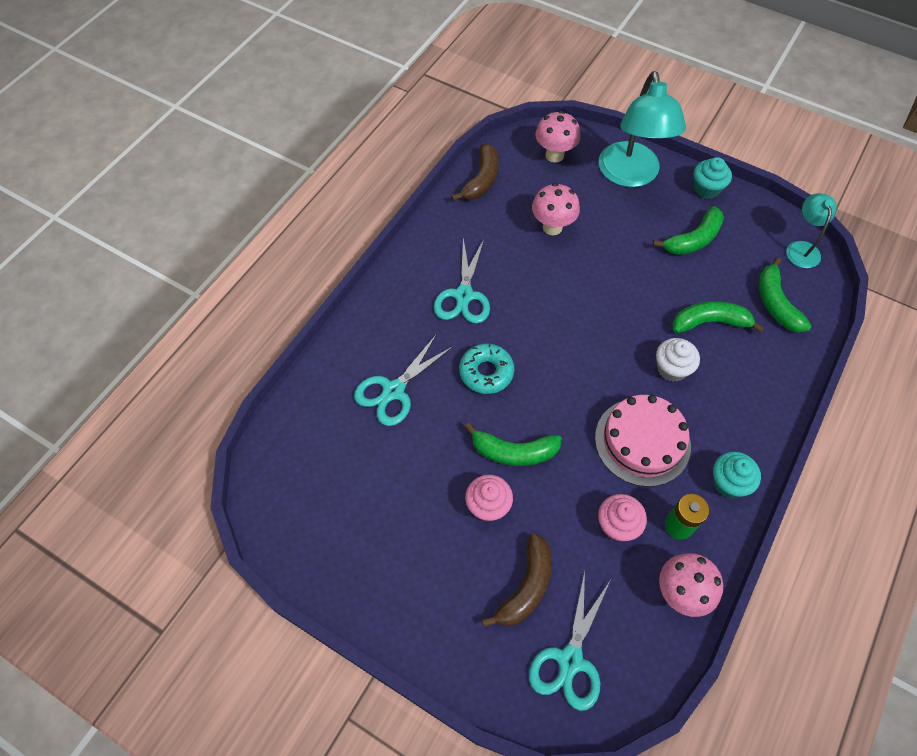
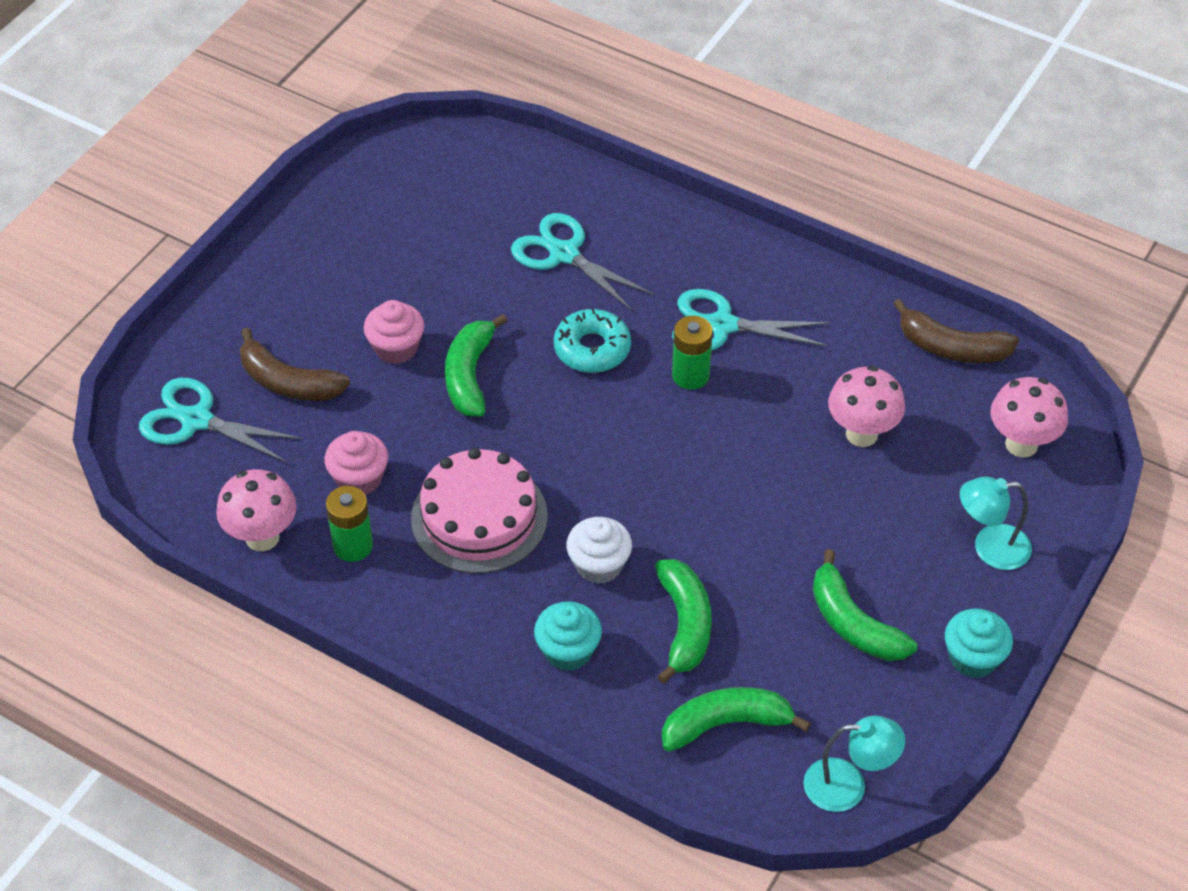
camera: 90 degrees right, 10 degrees down
(509, 314) = (690, 375): none -> green battery
(630, 175) = (990, 548): turquoise lamp -> turquoise lamp, size x0.52
(728, 482) = (410, 612): turquoise cupcake -> turquoise cupcake (568, 651)

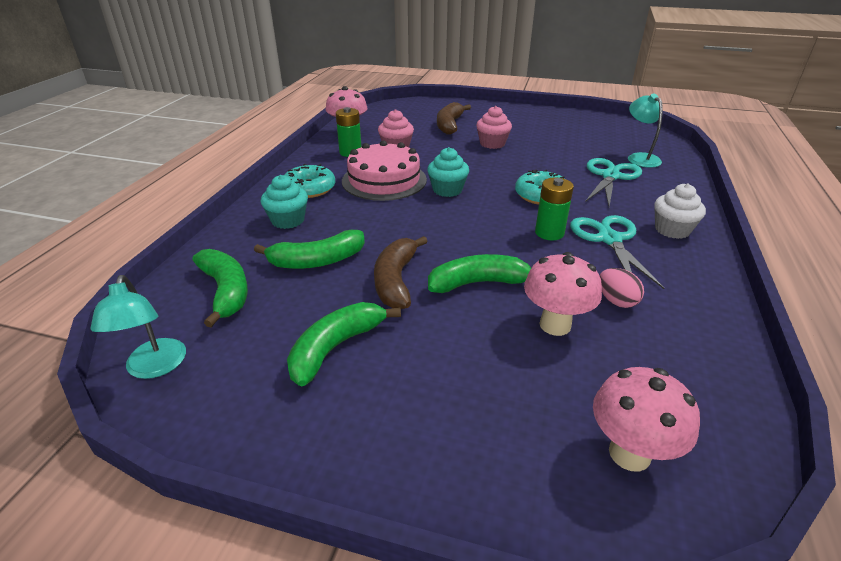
camera: 75 degrees right, 15 degrees down
(196, 420) = (413, 112): turquoise scissors -> none
(469, 375) = (488, 163): green banana -> green banana (479, 283)
(473, 616) = (309, 188): none -> turquoise donut
(599, 565) = (361, 221): white cupcake -> white cupcake (672, 230)
(837, 370) = (616, 301): none -> pink egg
(952, 348) = (714, 374): brown banana -> brown banana (396, 281)
(973, 658) = (307, 445): turquoise cupcake -> turquoise cupcake (447, 190)
(990, 548) = (463, 441): turquoise lamp -> turquoise lamp (639, 158)

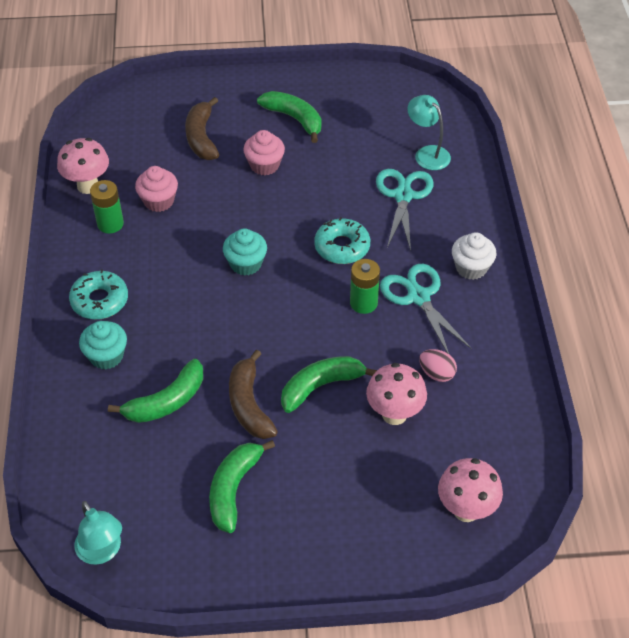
camera: 20 degrees left, 15 degrees up
(226, 291) = (106, 461): green banana -> green banana (294, 119)
(384, 180) = (173, 265): pink cake -> none

